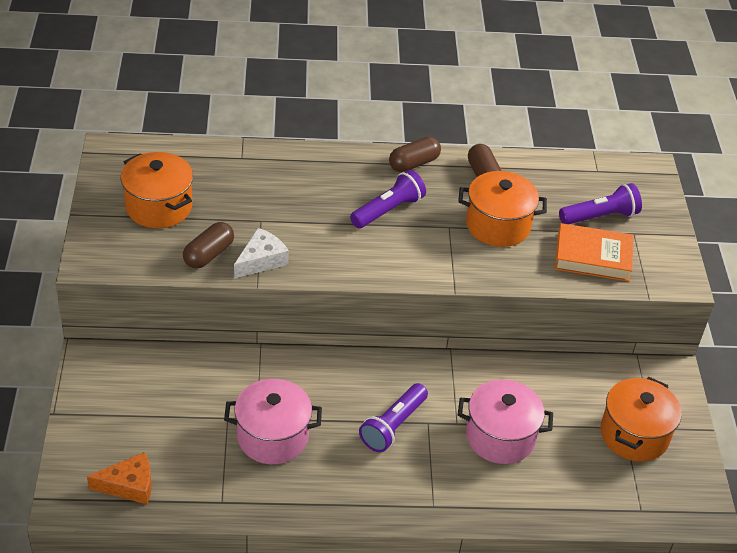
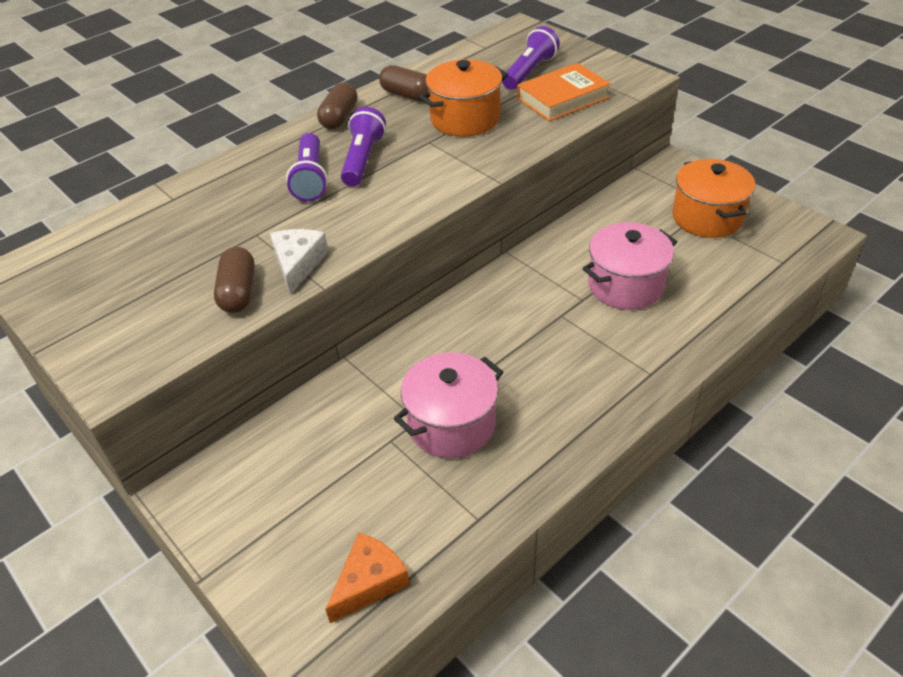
camera: 35 degrees left, 0 degrees up
(159, 207) = (133, 285): orange pot -> none
(393, 426) = (539, 338): purple flashlight -> purple flashlight (310, 179)

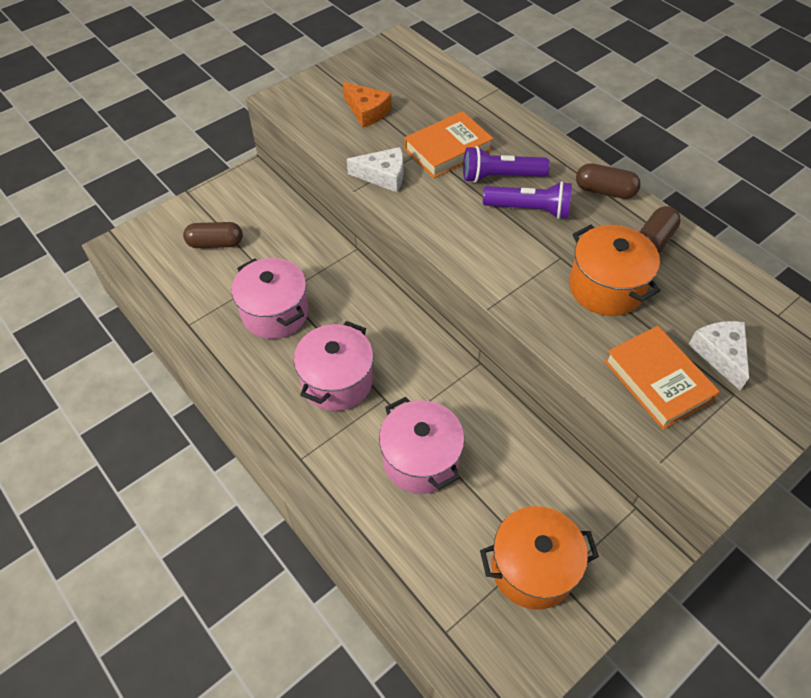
camera: 90 degrees right, 10 degrees up
(238, 292) = (356, 147): brown capsule -> brown capsule (215, 243)
(259, 216) = (448, 149): none -> orange book
(369, 582) = (160, 267): orange cheese -> orange cheese (367, 111)
(529, 72) = (720, 354): purple flashlight -> white cheese
(546, 355) = (337, 381): none -> pink pot

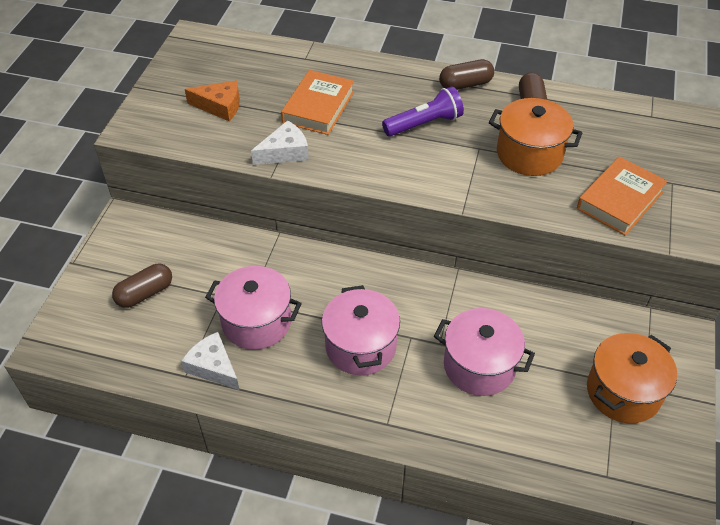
camera: 35 degrees left, 5 degrees down
(500, 176) = (379, 109): purple flashlight -> none
(657, 381) = (619, 200): orange book -> orange book turned 75 degrees counterclockwise
(720, 354) = (641, 161): white cheese -> white cheese (213, 367)

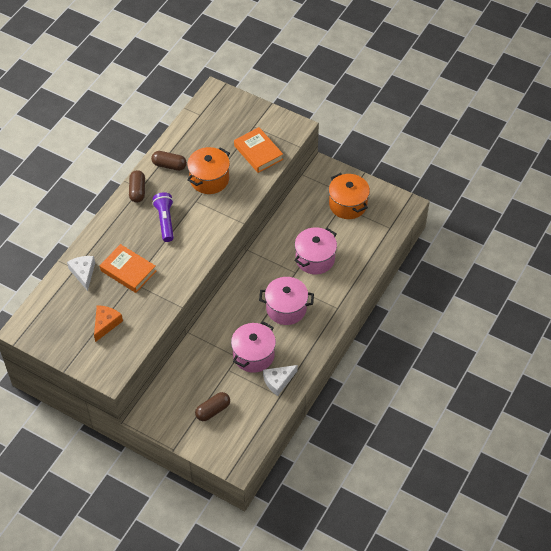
camera: 75 degrees left, 5 degrees up
(145, 293) = (213, 410): brown capsule -> brown capsule turned 75 degrees clockwise
(285, 152) = (163, 296): white cheese -> white cheese (83, 273)

